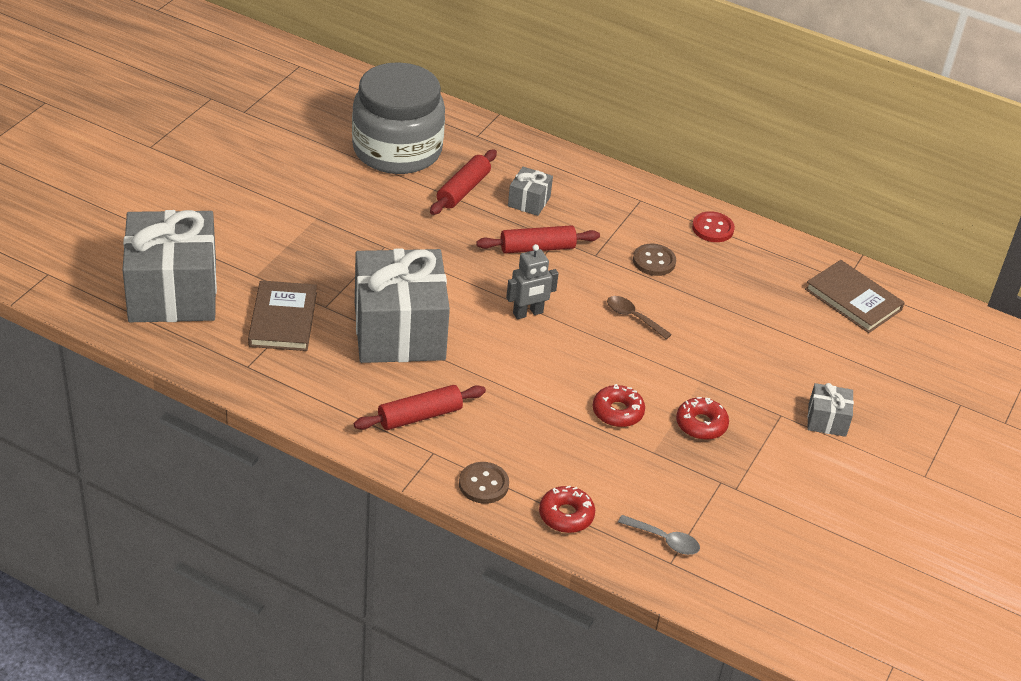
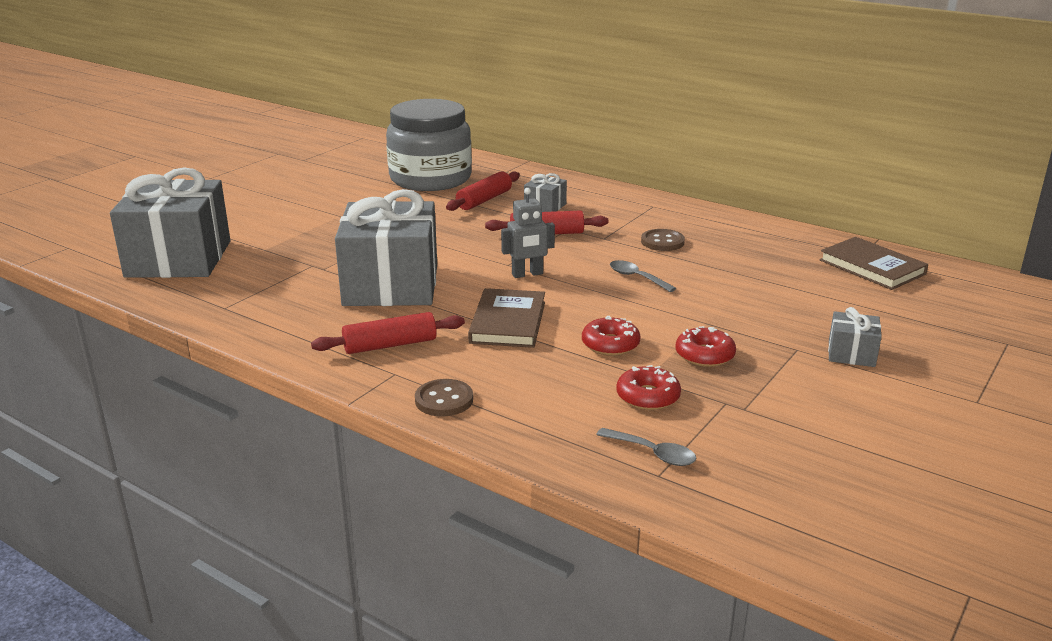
camera: 10 degrees right, 15 degrees down
(283, 319) = (277, 276): brown book -> brown book (508, 322)
(566, 515) = (535, 428): red donut -> red donut (648, 397)
(633, 317) = (636, 277): brown spoon -> grey spoon
(712, 228) = (723, 222): red button -> none

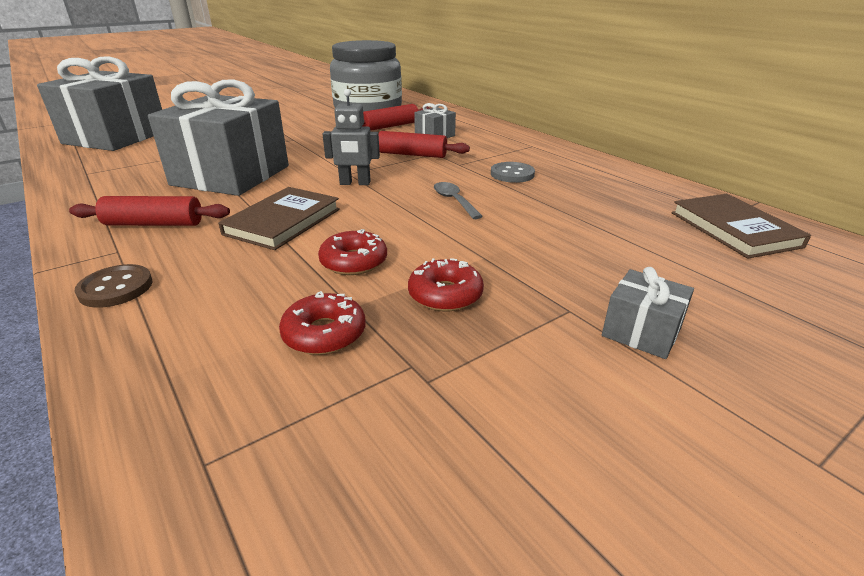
camera: 20 degrees right, 5 degrees up
(653, 453) = (237, 422): grey spoon -> none
(662, 242) = (512, 174): brown button -> grey button

